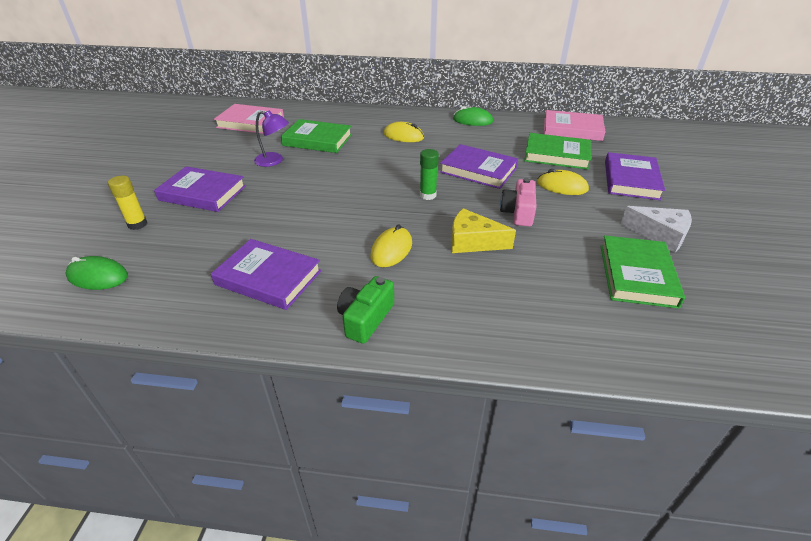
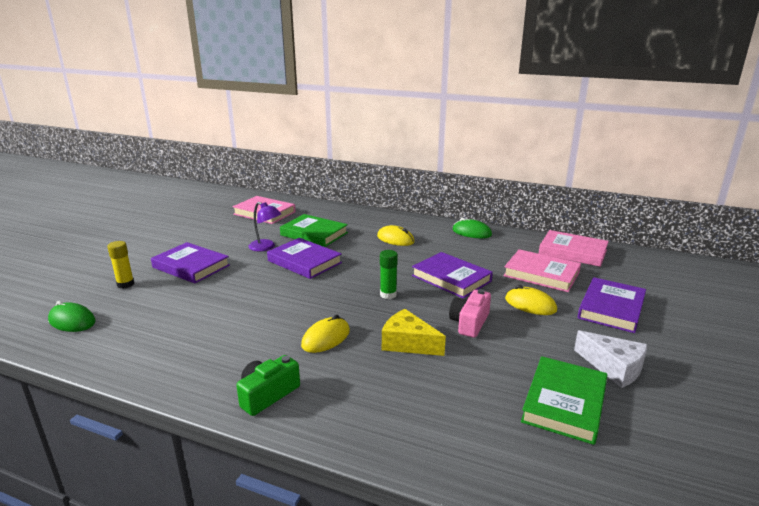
camera: 15 degrees right, 15 degrees down
(268, 278) = (204, 344): purple book -> purple book (304, 262)
(556, 155) = (541, 274): green book -> pink book

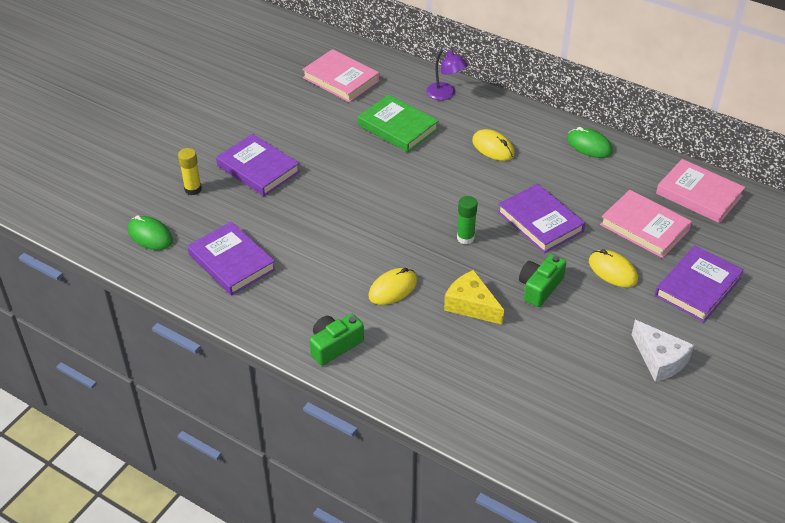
camera: 10 degrees right, 20 degrees up
(266, 247) = (340, 145): purple lamp -> purple lamp (445, 94)
(304, 262) = (382, 175): purple book -> purple book (231, 262)
(469, 323) = (540, 287): pink camera -> green camera
(564, 403) = (595, 390): green book -> none

